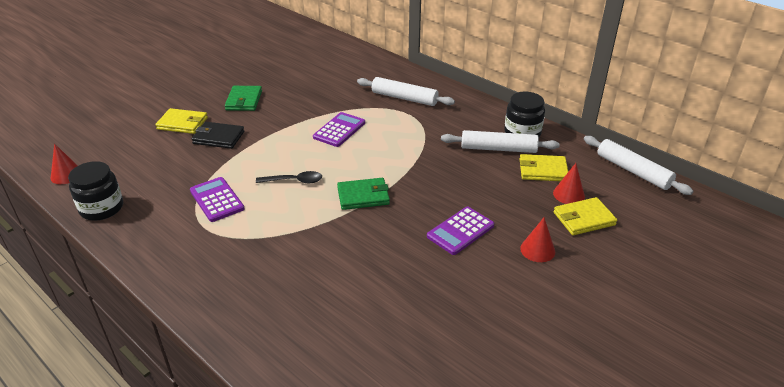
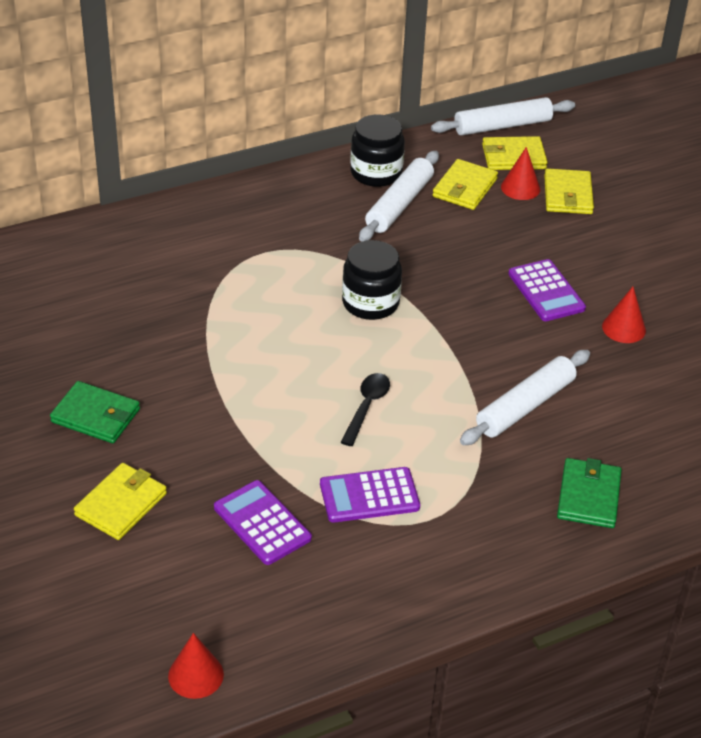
camera: 70 degrees left, 5 degrees up
(101, 208) = (321, 632): black jar -> black jar (370, 303)
(218, 137) = (196, 466): black wallet -> none
(339, 130) = (261, 331): purple calculator -> purple calculator (262, 523)
(363, 196) = (437, 350): green wallet -> green wallet (588, 496)
(404, 98) = (216, 243): white rolling pin -> white rolling pin (525, 406)
(537, 250) = (603, 247): red cone -> red cone (624, 328)
(602, 184) = (513, 157): none -> yellow wallet

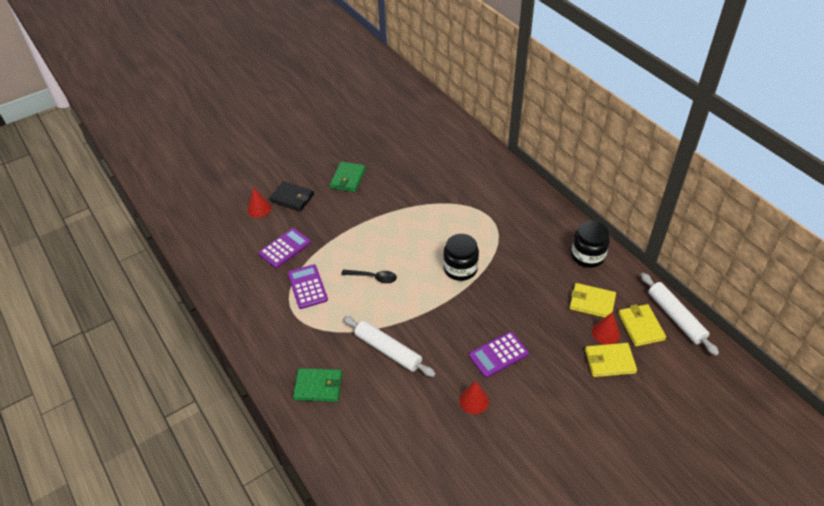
camera: 85 degrees right, 5 degrees up
(121, 504) = (292, 198): yellow wallet -> black wallet
(196, 675) = (194, 240): red cone -> red cone (259, 209)
(399, 204) = (559, 271): white rolling pin -> none

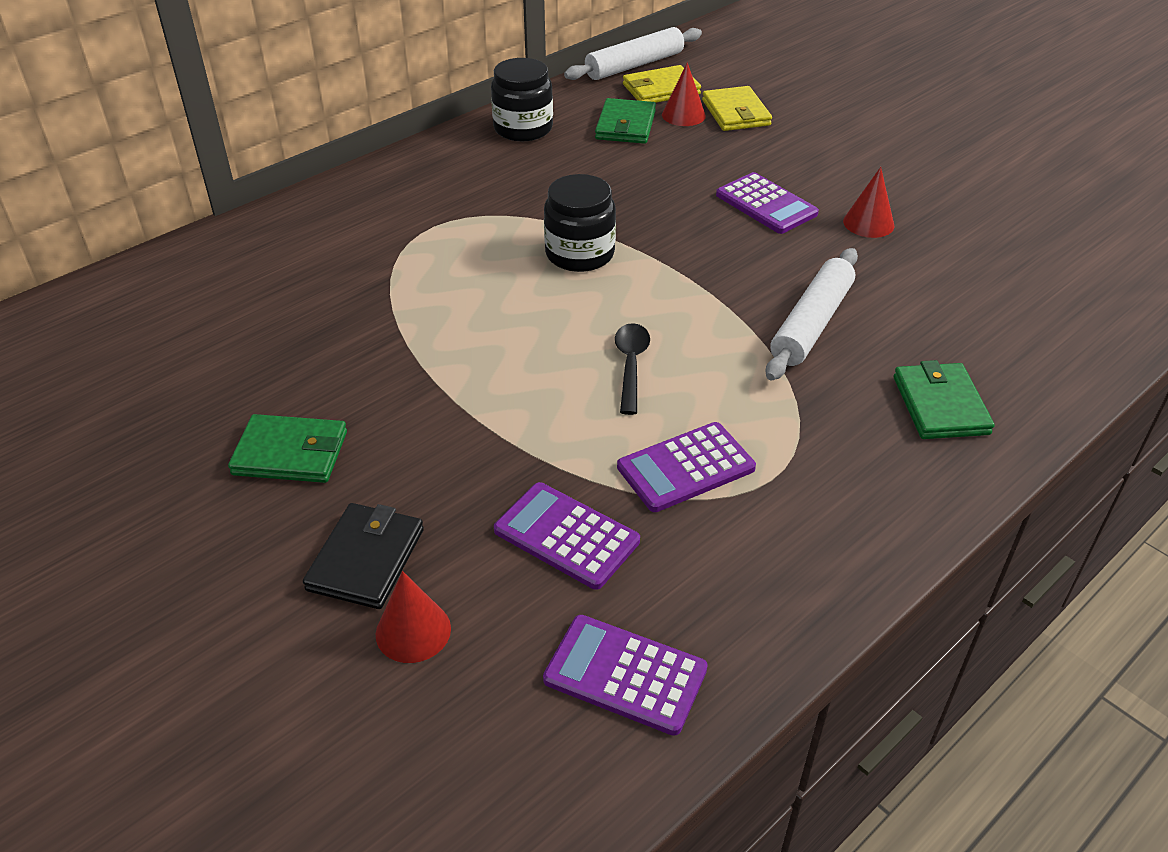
camera: 100 degrees left, 5 degrees down
(222, 257) = (625, 675): none -> purple calculator
(592, 302) = (625, 125): yellow wallet -> green wallet

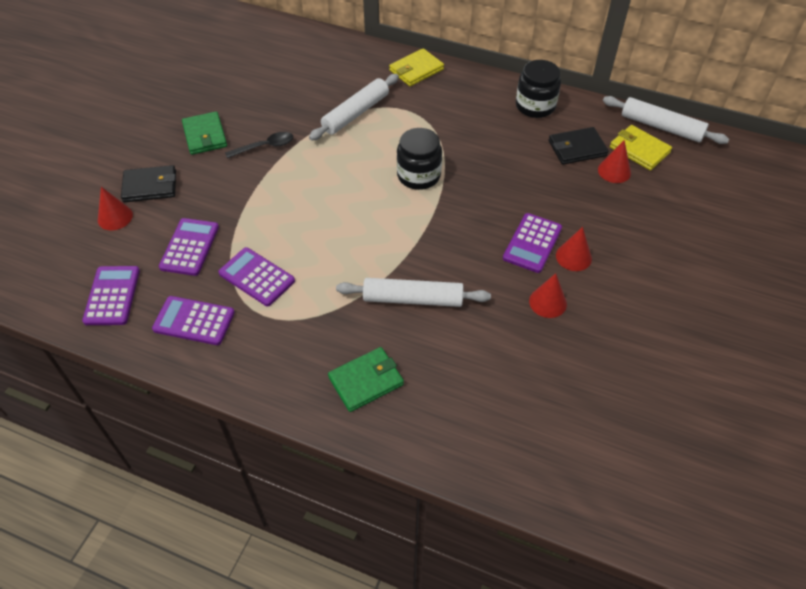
camera: 65 degrees right, 10 degrees up
(396, 273) = (355, 113): none -> white rolling pin
(625, 125) = (577, 148): green wallet -> black wallet
(631, 365) = (328, 230): black spoon -> black spoon (265, 146)
(736, 113) = (640, 196): yellow wallet -> yellow wallet (416, 70)
(744, 567) = (194, 321): none -> purple calculator
(805, 184) = (573, 257): none -> red cone

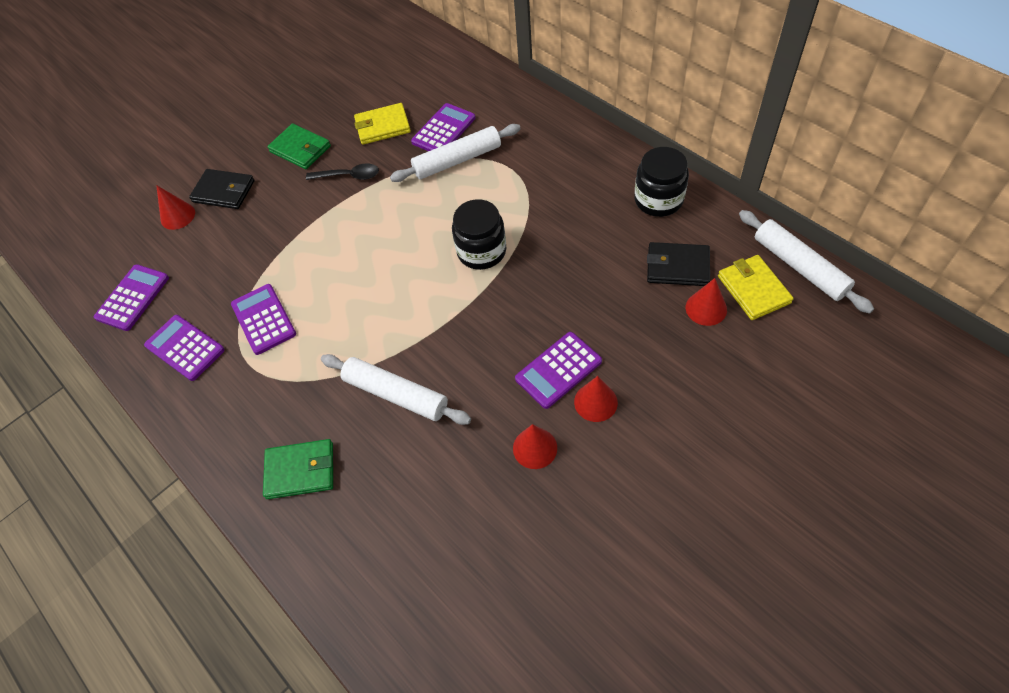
camera: 30 degrees right, 5 degrees up
(189, 247) = (223, 267): purple calculator -> purple calculator (443, 130)
(205, 135) = (300, 149): green wallet -> green wallet turned 60 degrees counterclockwise
(416, 70) = (549, 123): yellow wallet -> yellow wallet (382, 126)

